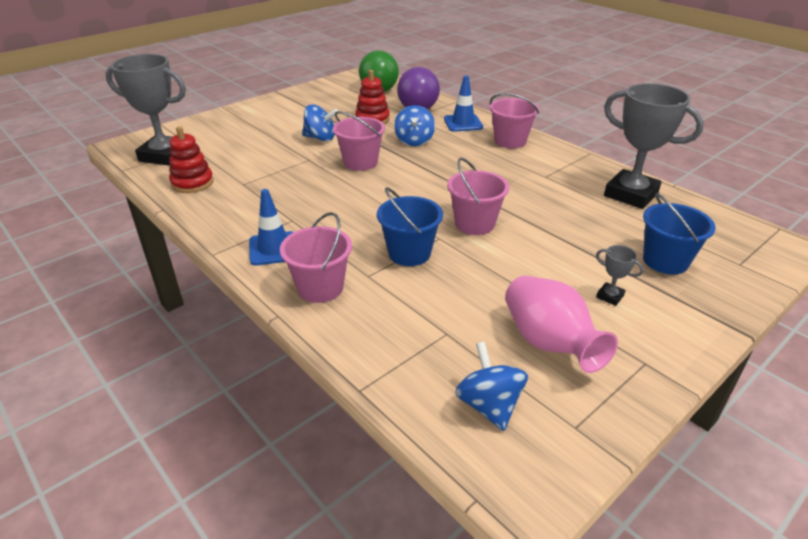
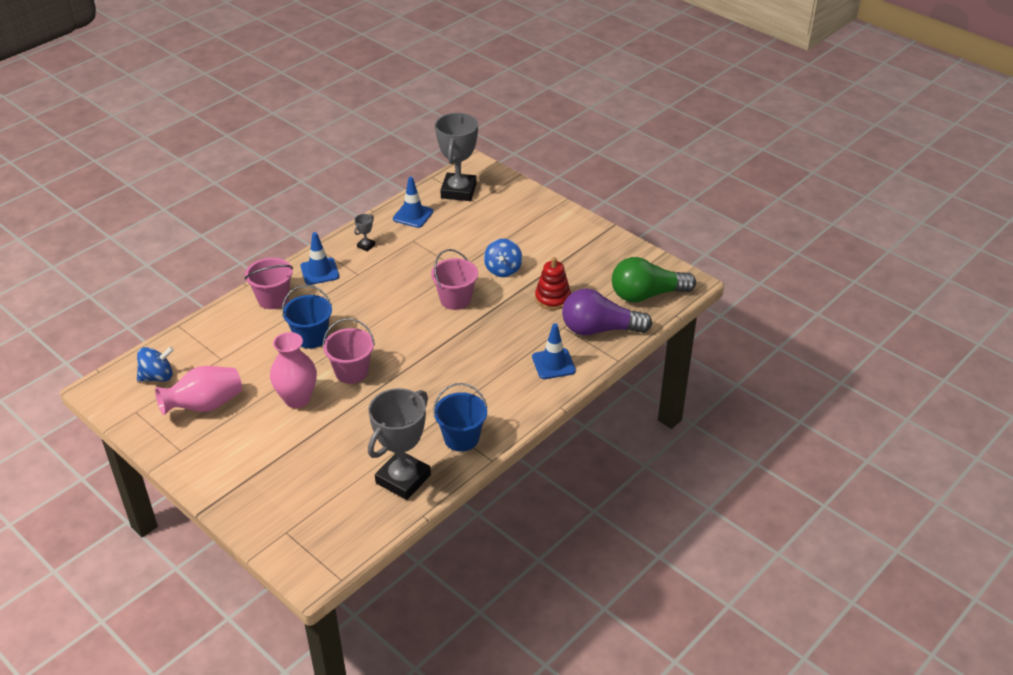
camera: 85 degrees right, 5 degrees up
(192, 183) = (413, 215): red stacking toy -> blue traffic cone
(414, 141) = (504, 330): blue spinning top -> none
(510, 141) = (513, 399): pink bucket -> none
(525, 261) = (297, 399): none -> pink vase
(610, 296) = (250, 442): grey trophy -> grey trophy (366, 246)
(665, 261) = (293, 483): blue bucket -> blue bucket (461, 438)

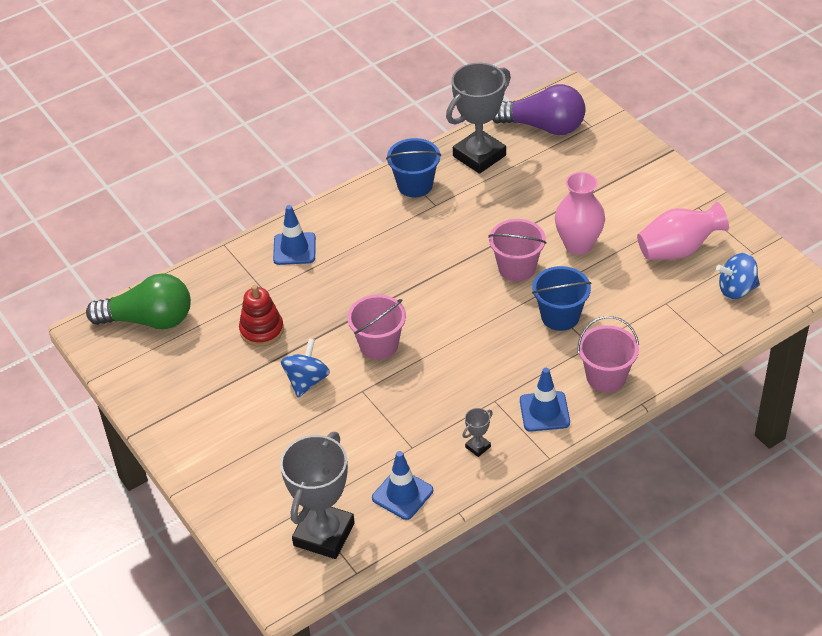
camera: 165 degrees left, 5 degrees up
(599, 329) = (226, 283): purple light bulb -> purple light bulb (543, 126)

